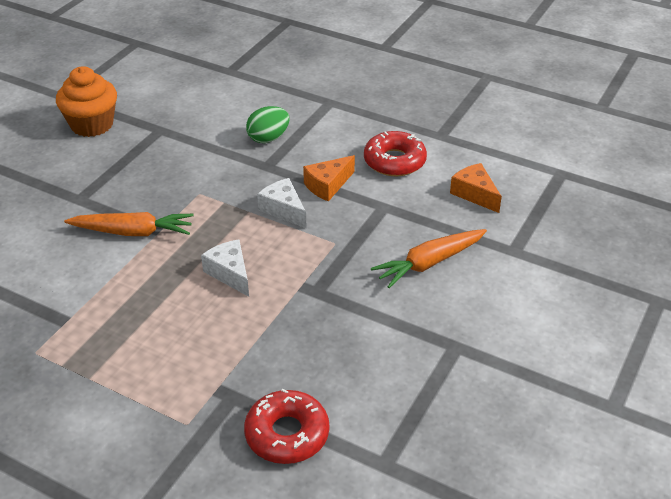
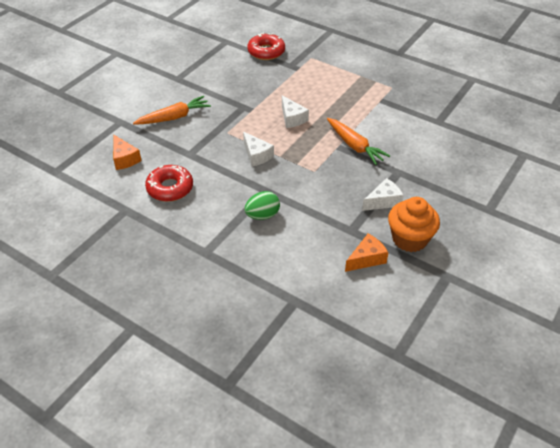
camera: 175 degrees left, 5 degrees up
(111, 161) = (383, 201): none -> white cheese
(133, 232) = (355, 146): orange carrot -> orange carrot turned 135 degrees counterclockwise
(327, 185) = (223, 171): orange cheese -> orange cheese (366, 259)

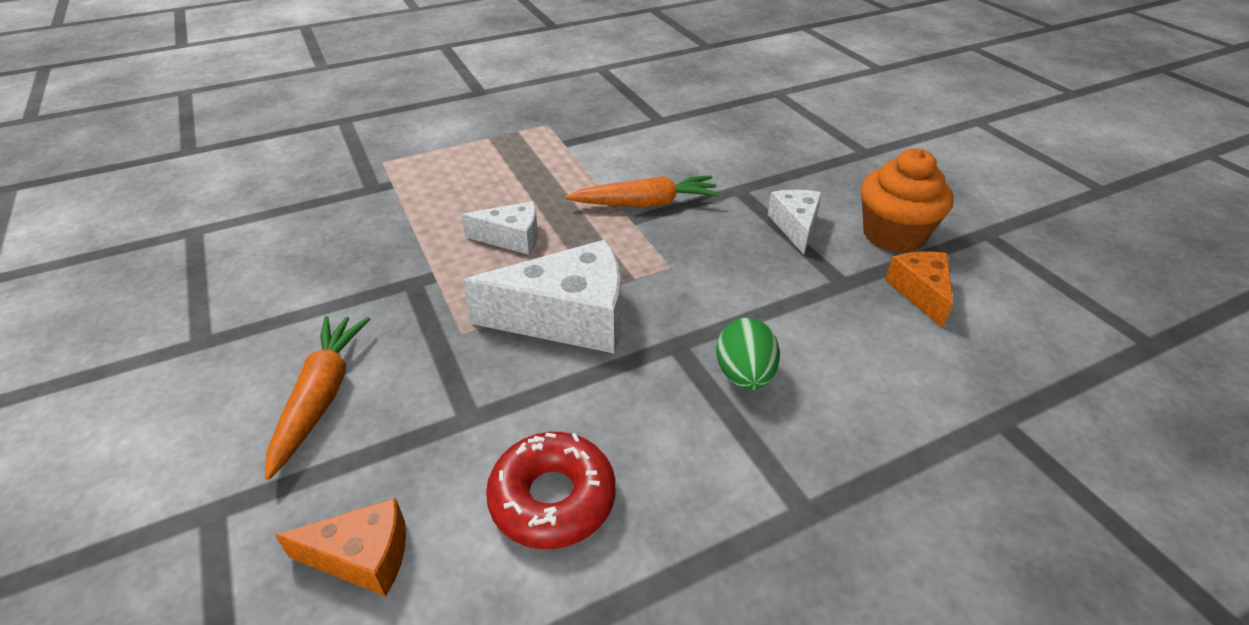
camera: 60 degrees left, 5 degrees down
(256, 155) = (568, 318): white cheese -> white cheese, size x1.79
(266, 52) = (298, 198): red donut -> none

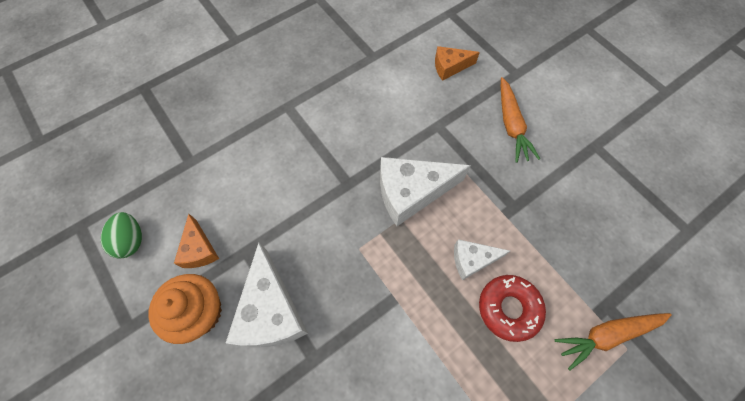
camera: 170 degrees right, 25 degrees up
(552, 498) = (389, 96): red donut -> red donut (509, 308)
(646, 203) = (387, 322): orange carrot -> orange carrot (607, 335)
(744, 375) = (311, 168): green egg -> green egg (131, 240)
(795, 226) = (271, 311): white cheese -> white cheese, size x1.79

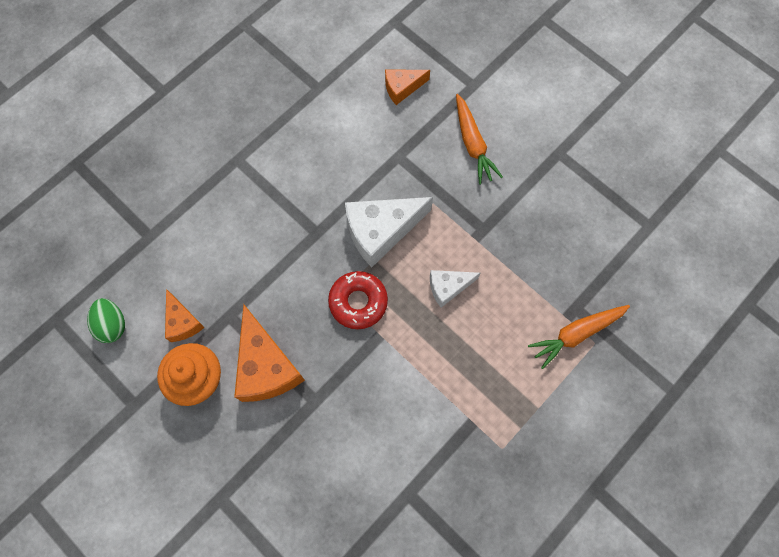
camera: 10 degrees left, 5 degrees up
(271, 311) = (266, 366): white cheese -> orange cheese
(509, 308) = (486, 326): red donut -> red donut (358, 302)

